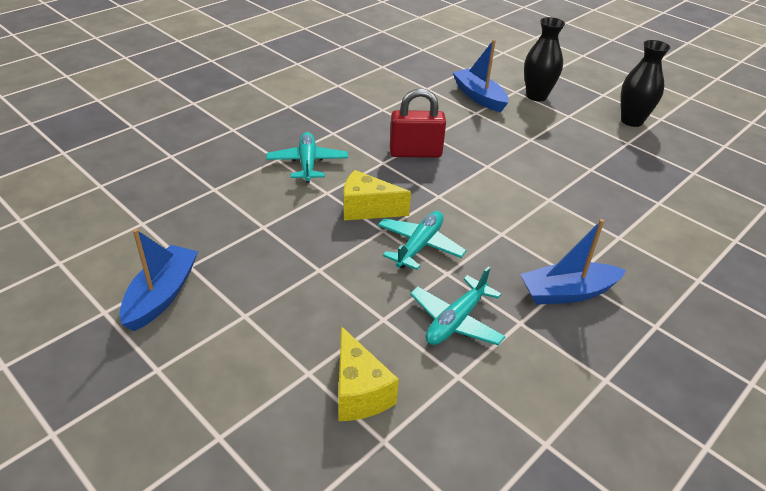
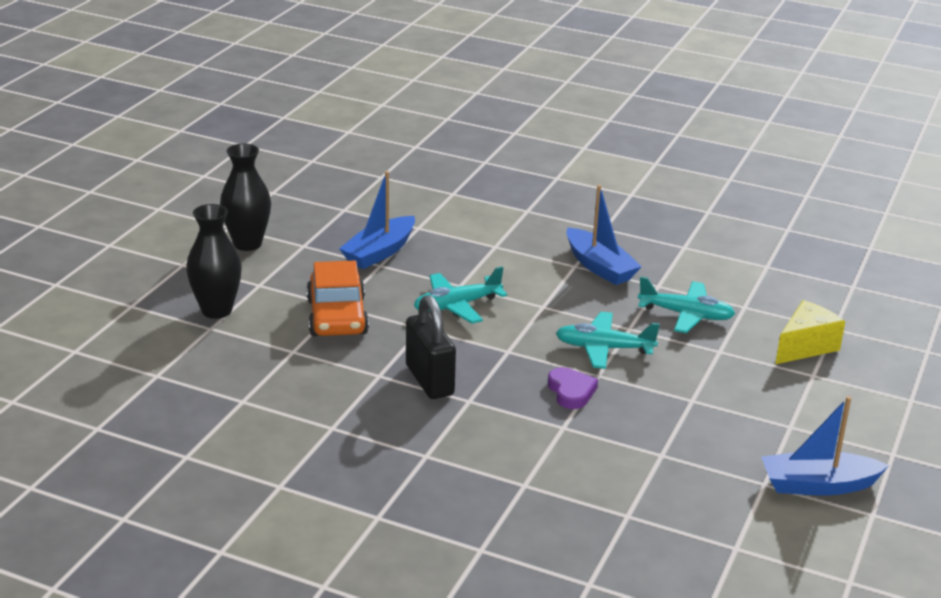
camera: 110 degrees left, 10 degrees down
(307, 163) = (515, 456): turquoise plane -> turquoise plane (457, 306)
(367, 209) = (571, 392): yellow cheese -> purple heart
(415, 153) = (429, 380): red padlock -> black padlock
(479, 97) = (246, 353): blue boat -> blue boat (380, 252)
(514, 135) = (337, 317): none -> orange car

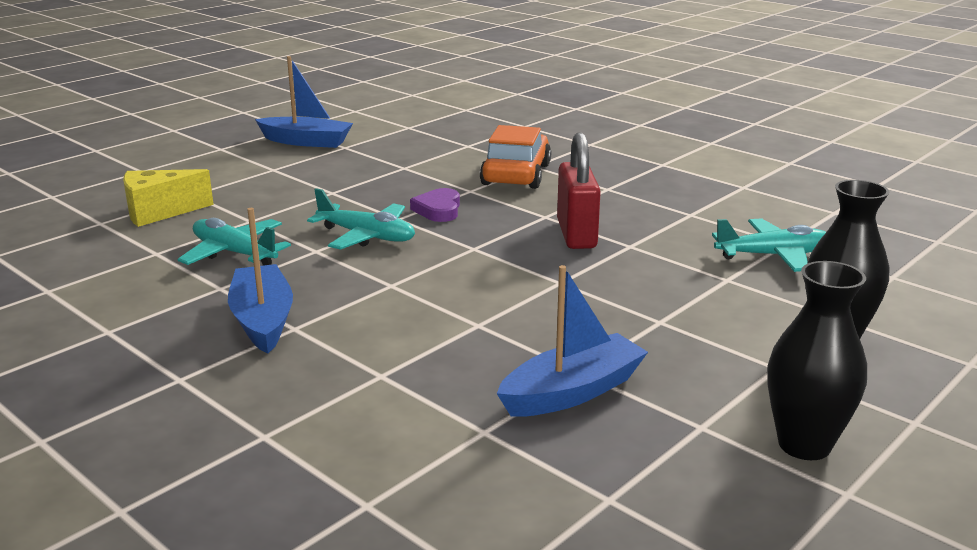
camera: 160 degrees left, 5 degrees down
(337, 317) = (664, 307): orange car -> orange car (516, 174)
(429, 380) = (576, 234): black padlock -> red padlock
(457, 306) = (500, 299): turquoise plane -> turquoise plane (773, 255)

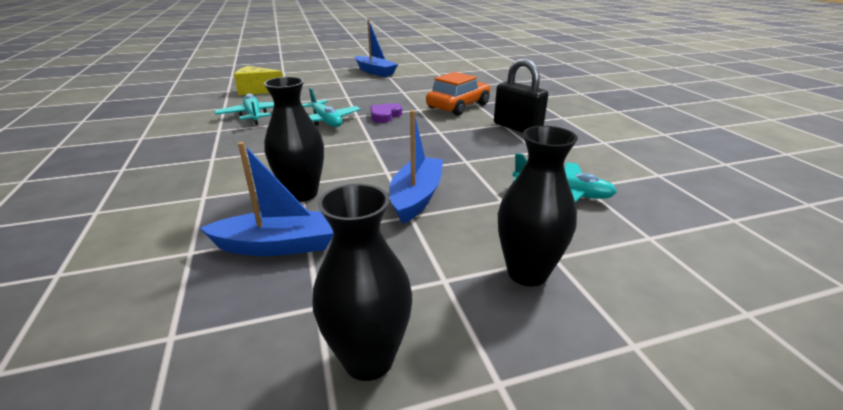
camera: 30 degrees right, 5 degrees up
(263, 320) = (206, 150): blue boat -> blue boat (416, 197)
(502, 334) = (302, 194): none -> black vase
(576, 234) = (441, 146): red padlock -> none
(630, 189) = (517, 128): none -> black padlock

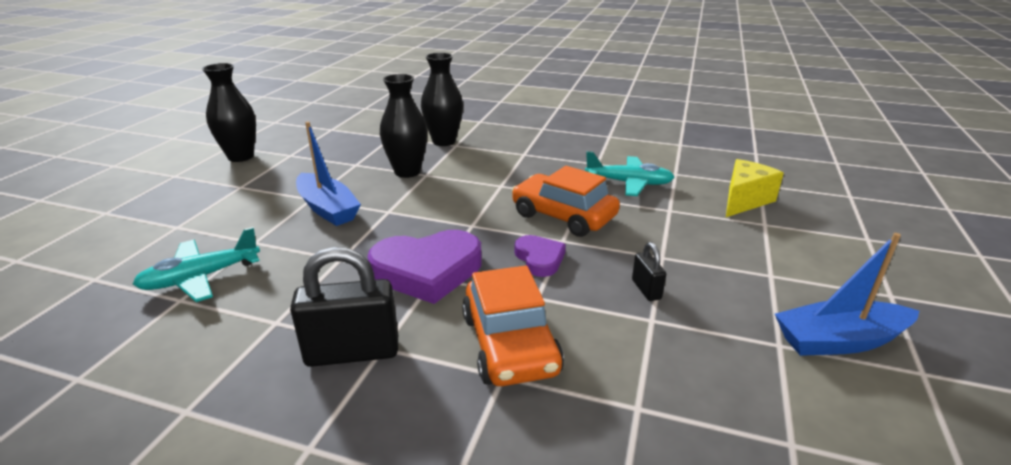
camera: 125 degrees right, 0 degrees up
(279, 245) = (357, 155): blue boat -> none
(326, 121) = (563, 216): turquoise plane -> orange car
(381, 95) = (646, 289): none -> black padlock
(437, 134) = (427, 271): none -> purple heart
(527, 273) = (190, 211): black vase -> black vase (444, 141)

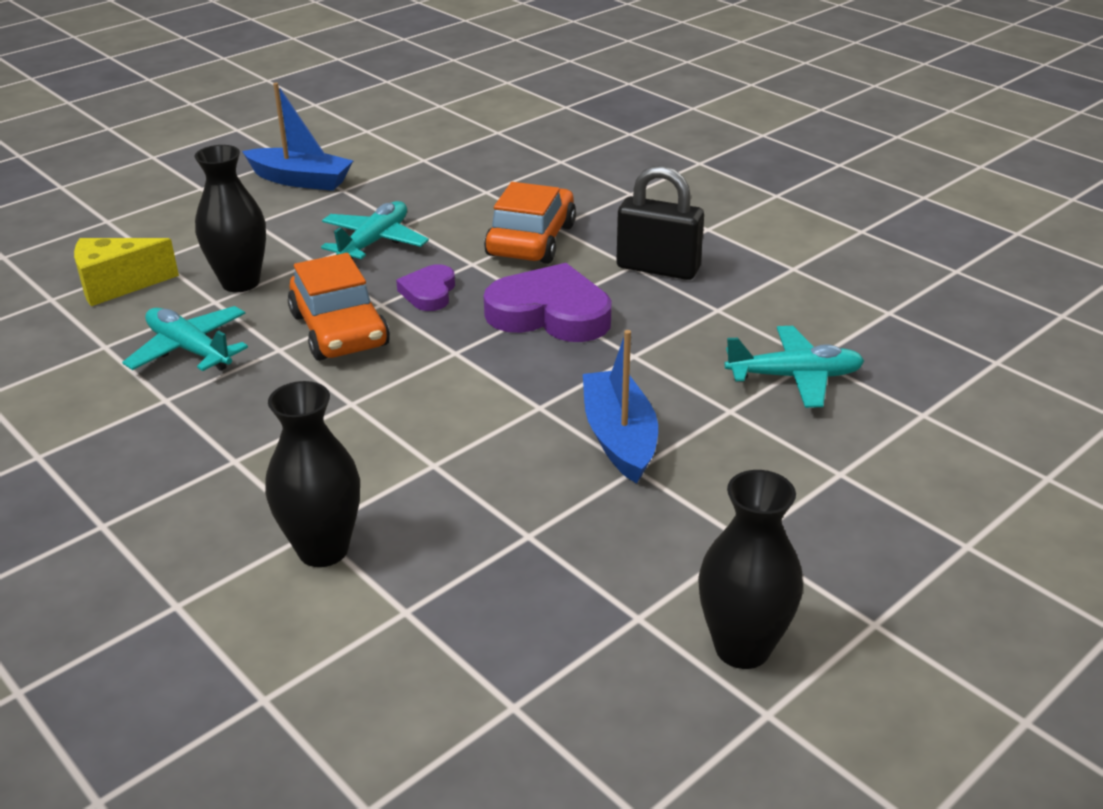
camera: 150 degrees left, 5 degrees up
(407, 172) = (457, 480): black vase -> black vase (240, 282)
(646, 289) = (374, 242): black padlock -> turquoise plane

